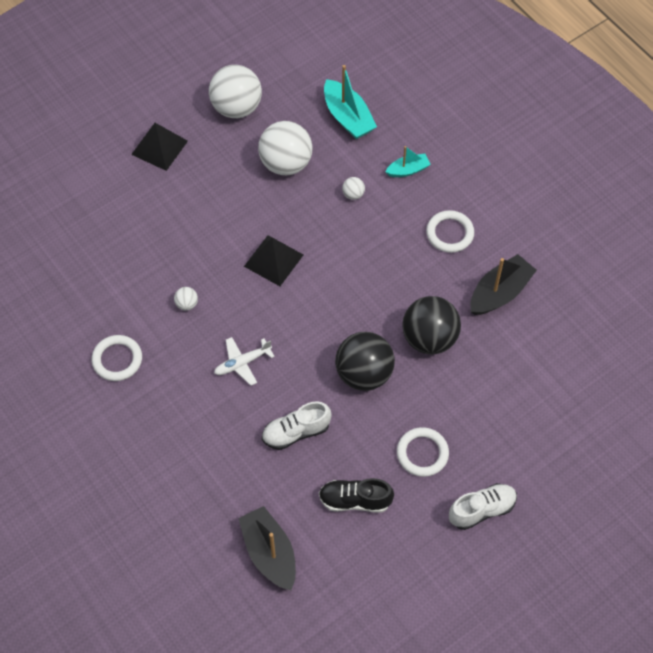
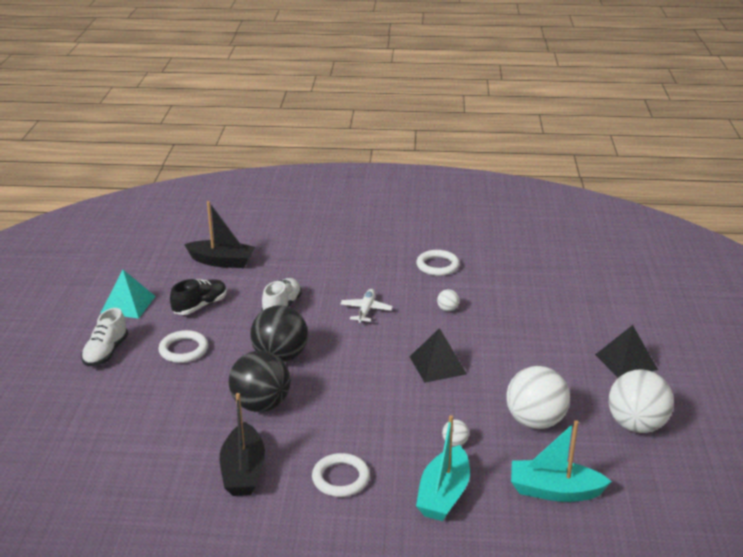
camera: 130 degrees right, 30 degrees down
(408, 170) = (443, 494): turquoise boat -> turquoise boat, size x1.70
(408, 565) = (128, 304): none -> turquoise pyramid

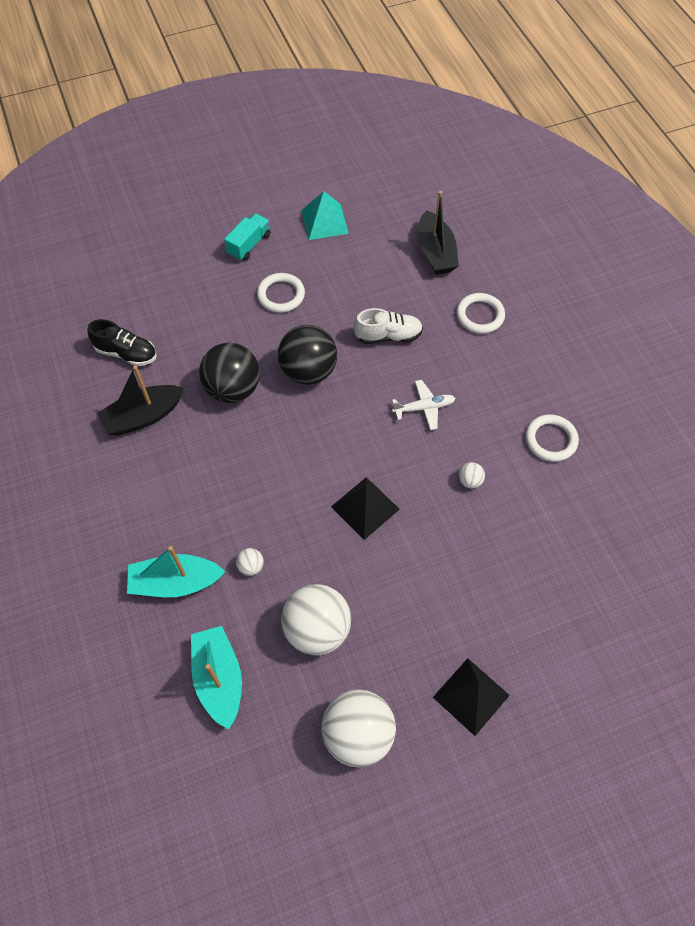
camera: 65 degrees right, 30 degrees up
(106, 352) = (249, 245): white shoe -> turquoise truck
(200, 306) = (352, 273): black shoe -> black shoe (126, 353)
(341, 478) = (163, 492): white ring -> white ring (480, 315)

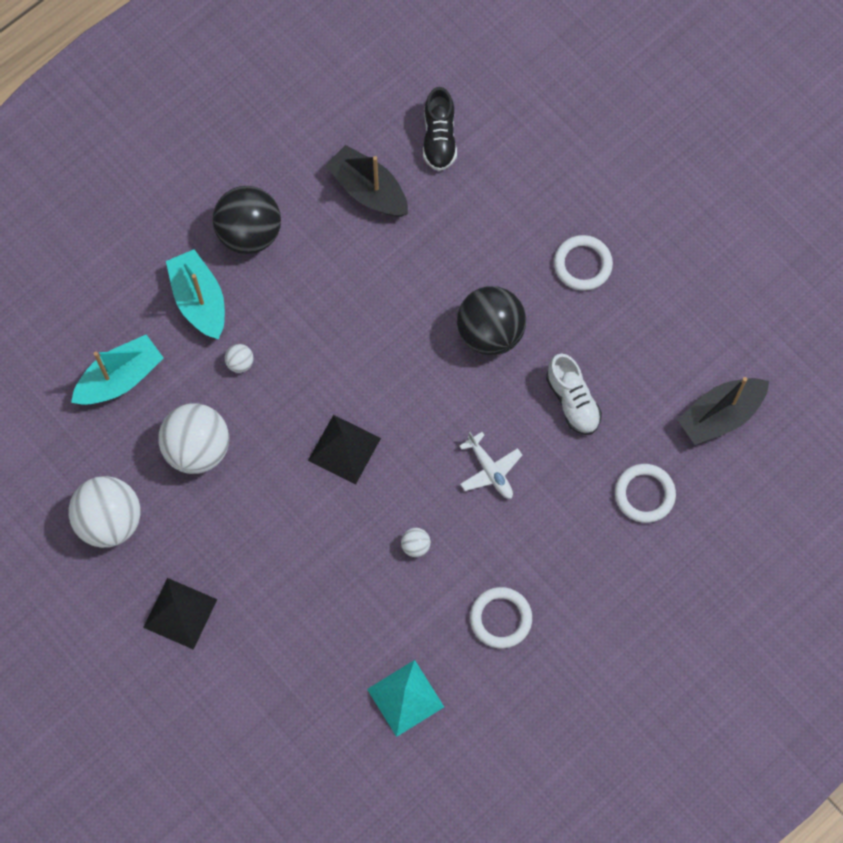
camera: 70 degrees right, 10 degrees up
(233, 389) = (436, 264): black ball -> black ball (249, 233)
(249, 245) = (641, 201): turquoise truck -> none
(324, 221) = (714, 271): turquoise pyramid -> turquoise pyramid (405, 697)

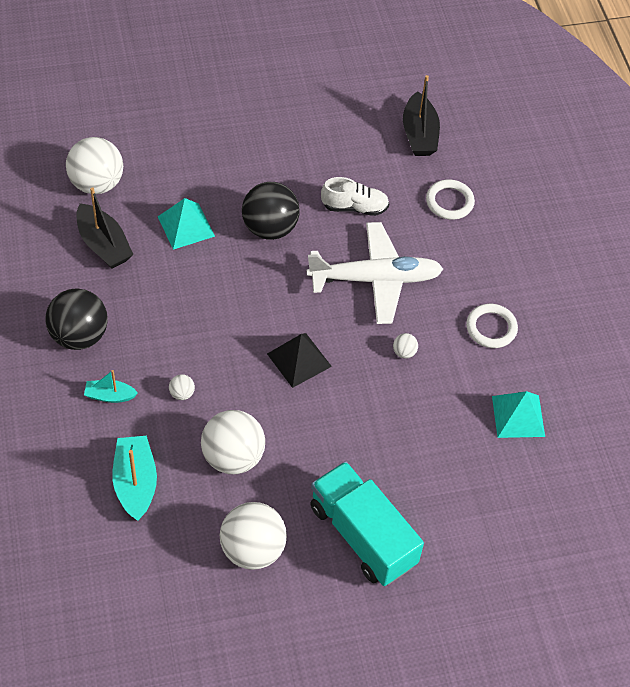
camera: 65 degrees left, 15 degrees down
(180, 613) = (362, 535): black pyramid -> turquoise truck
(199, 300) = (110, 396): turquoise boat -> turquoise boat, size x0.59
(368, 190) = (103, 244): black boat -> black boat turned 105 degrees counterclockwise
(439, 138) = (97, 183): black shoe -> white ball
(440, 252) = (186, 226): none -> turquoise pyramid
(490, 470) = (374, 279): white plane -> white plane, size x2.14
(582, 264) = (257, 152): white ring -> none

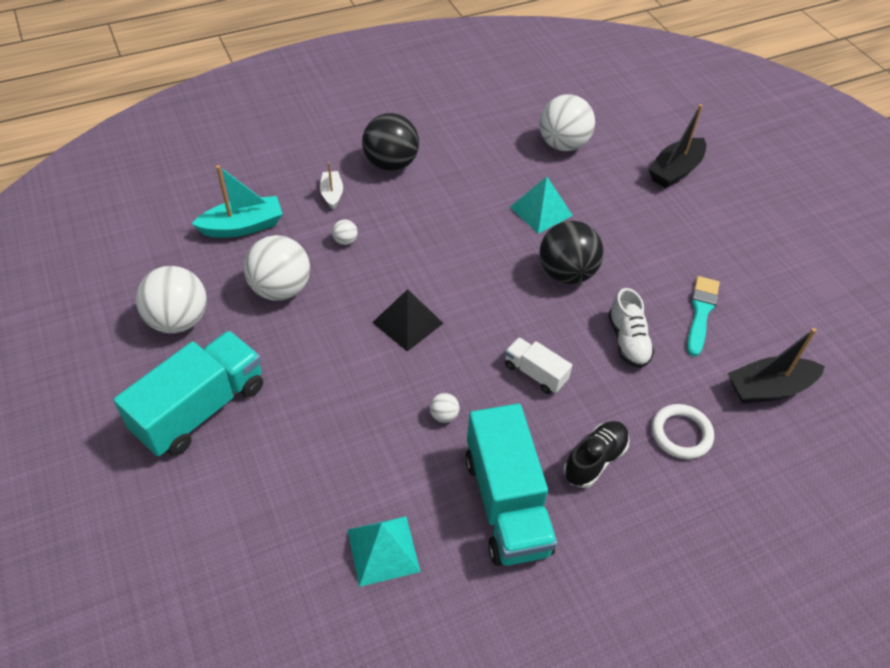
camera: 80 degrees right, 5 degrees down
(103, 244) = (496, 161): black boat -> black boat (675, 171)
(110, 396) = (332, 194): turquoise boat -> white boat
(336, 149) = (701, 313): none -> turquoise brush
(374, 279) = (535, 373): white plane -> white truck
(463, 262) = (595, 460): none -> black shoe
(491, 328) = (506, 503): white ring -> turquoise truck

